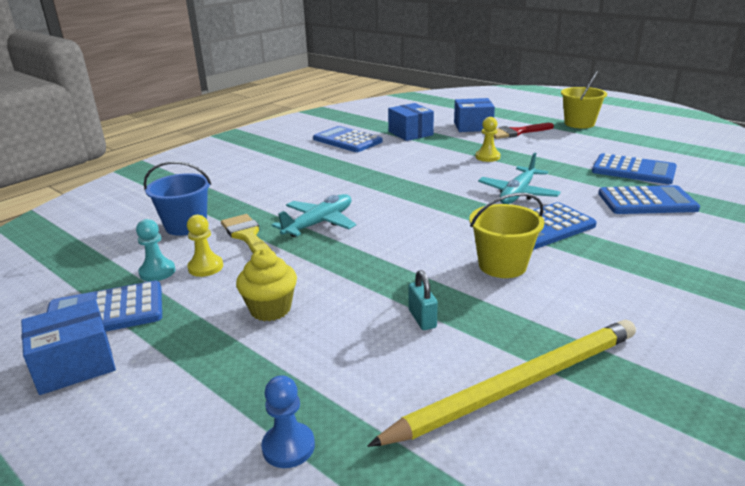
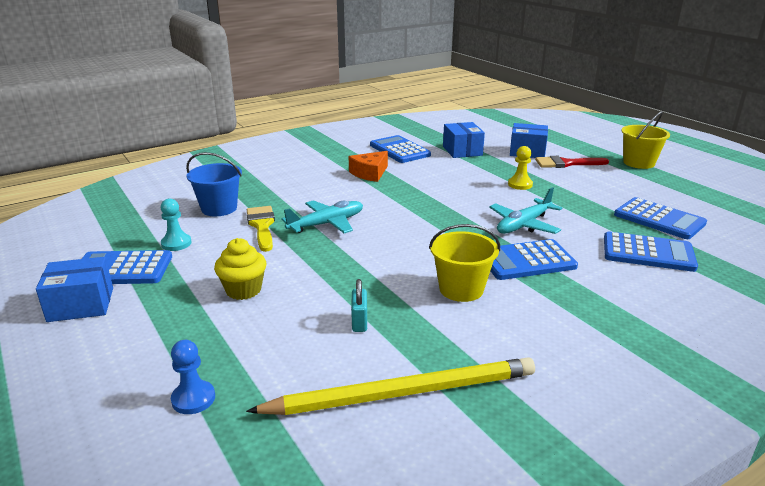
camera: 15 degrees right, 0 degrees up
(205, 267) = (214, 246): yellow pawn -> none
(331, 166) = (370, 173): none -> orange cheese

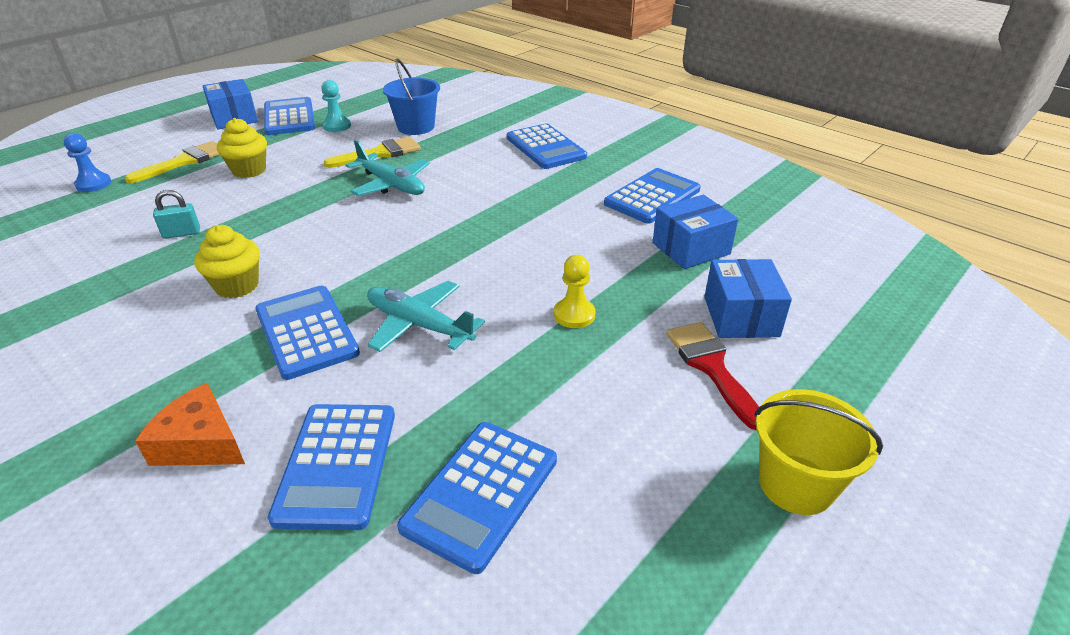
camera: 75 degrees right, 10 degrees up
(183, 333) = (184, 162): none -> yellow brush
(306, 168) = (545, 147): none -> blue calculator
(370, 173) = (551, 188): orange cheese -> orange cheese (201, 443)
(403, 393) = (59, 271): yellow pencil -> none
(461, 289) = (237, 286): yellow bucket -> yellow cupcake

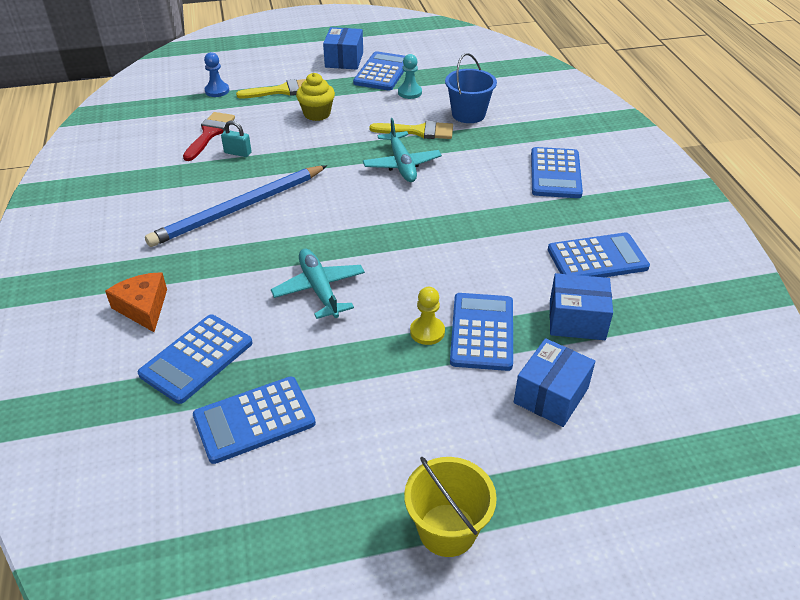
camera: 35 degrees right, 5 degrees up
(237, 286) = (238, 208): yellow cupcake -> blue pencil
(306, 332) = (250, 262): blue calculator -> blue calculator (482, 332)
(711, 367) = (482, 421): red brush -> red brush (210, 134)

